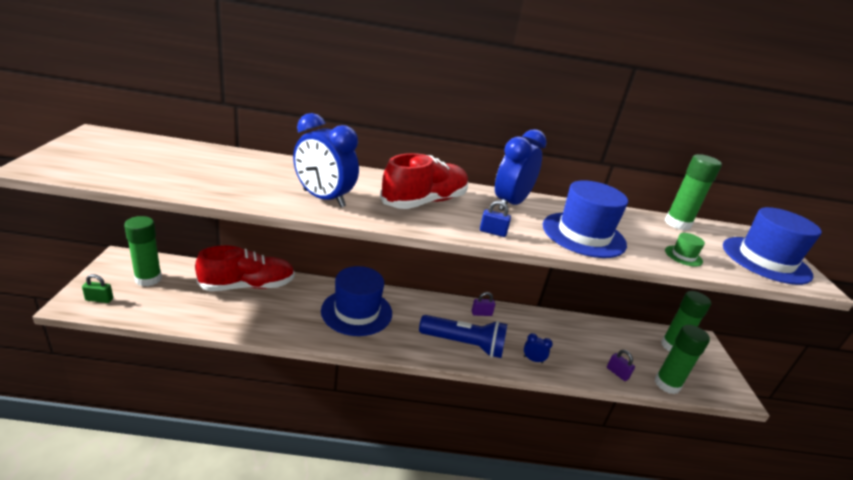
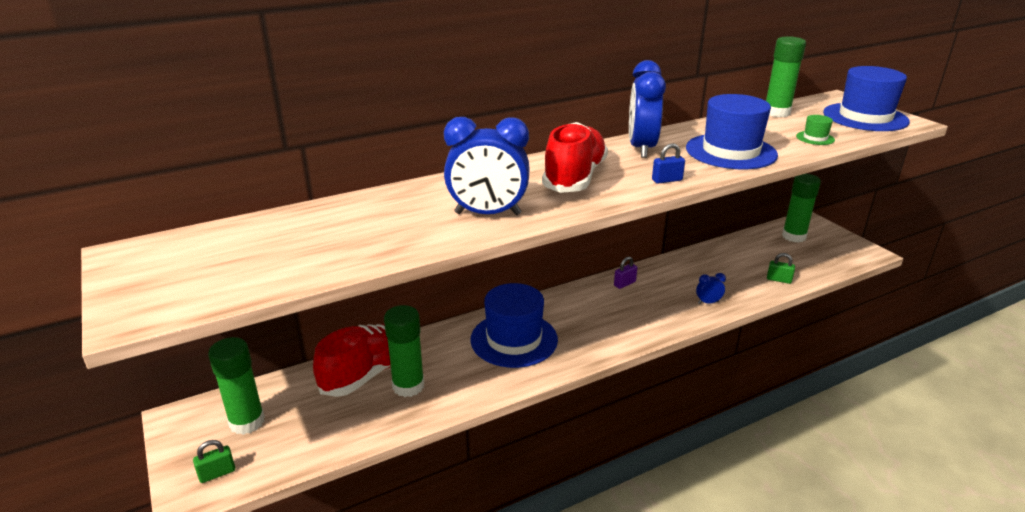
camera: 25 degrees left, 0 degrees up
(464, 344) = (641, 319): blue flashlight -> none
(617, 373) = (779, 280): purple padlock -> green padlock
(667, 384) = (820, 270): green glue stick -> green glue stick (408, 386)

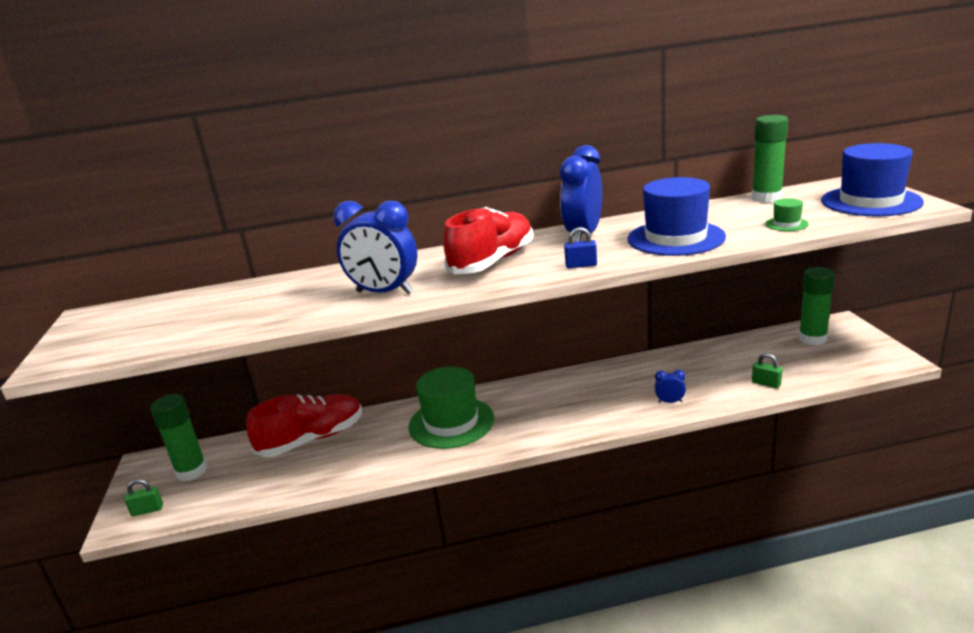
camera: 20 degrees right, 5 degrees down
(408, 386) = (334, 455): green glue stick -> none
(514, 339) = (451, 422): blue hat -> green hat
(624, 284) = (591, 377): purple padlock -> none

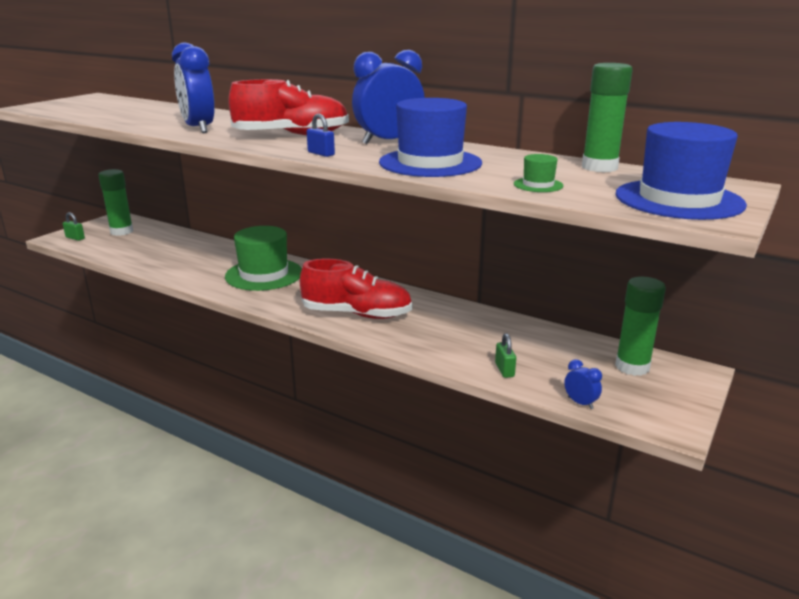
camera: 40 degrees right, 0 degrees up
(312, 439) = (191, 245): red shoe -> red shoe (357, 314)
(670, 402) = (406, 338): blue clock -> blue clock (580, 403)

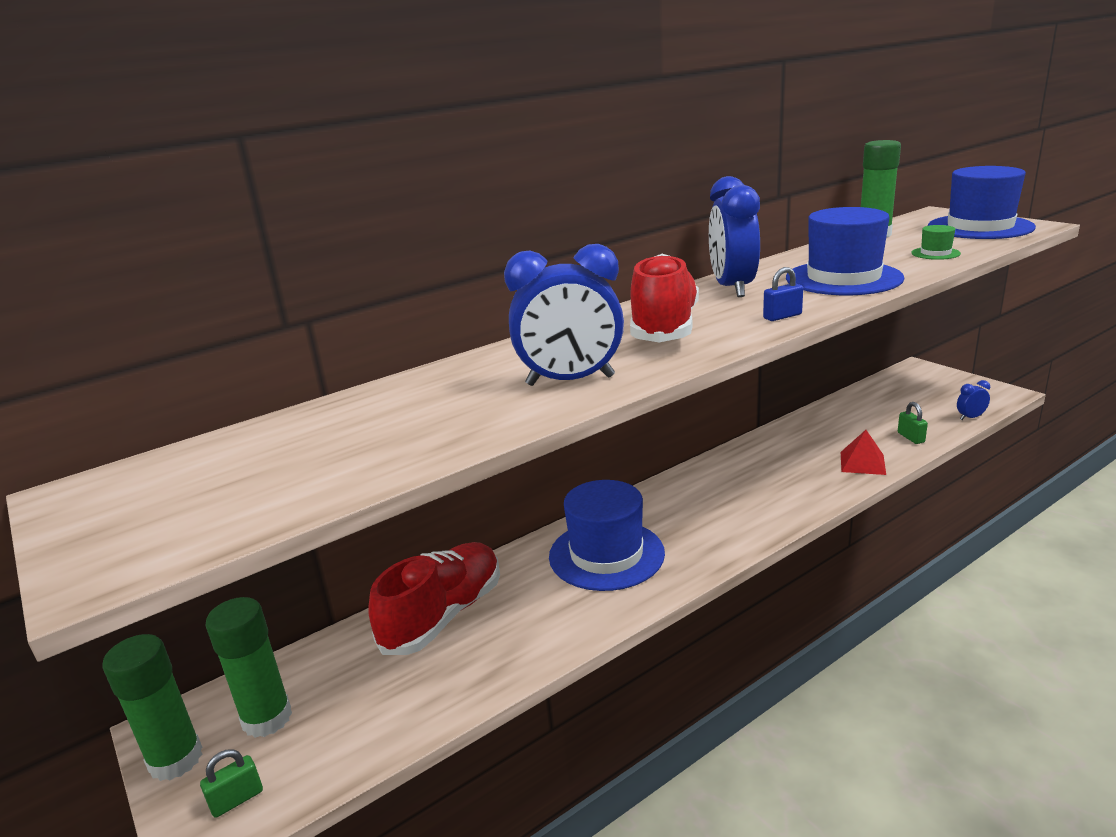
camera: 65 degrees left, 0 degrees up
(264, 274) = (606, 554): green hat -> blue hat
(357, 314) = (765, 497): red shoe -> red shoe (443, 615)
(436, 348) = (862, 463): none -> red pyramid
(504, 370) = (911, 437): green padlock -> green padlock turned 60 degrees clockwise
(632, 367) = (908, 387): green glue stick -> green glue stick (176, 759)

